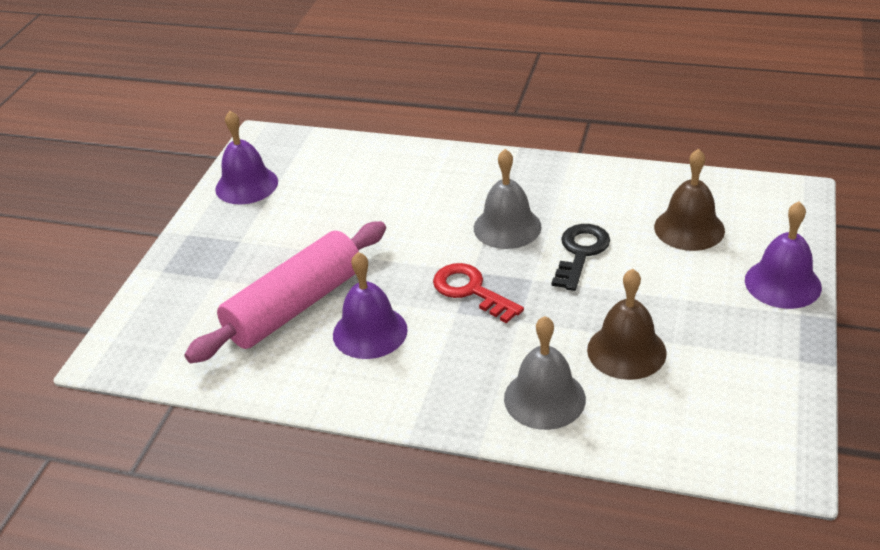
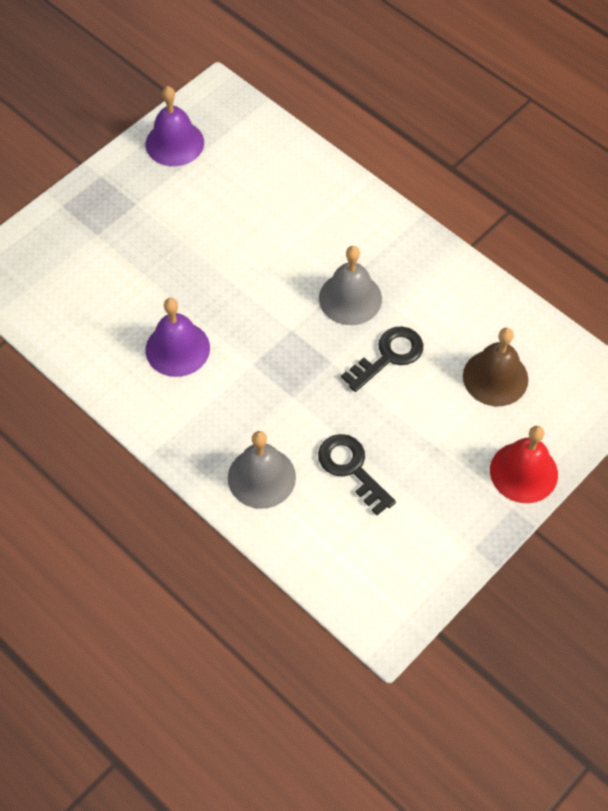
camera: 25 degrees right, 20 degrees up
(295, 306) = (138, 294): pink rolling pin -> none
(471, 291) = (277, 349): red key -> none
(626, 351) = (352, 468): brown bell -> black key
(782, 283) = (523, 472): purple bell -> red bell

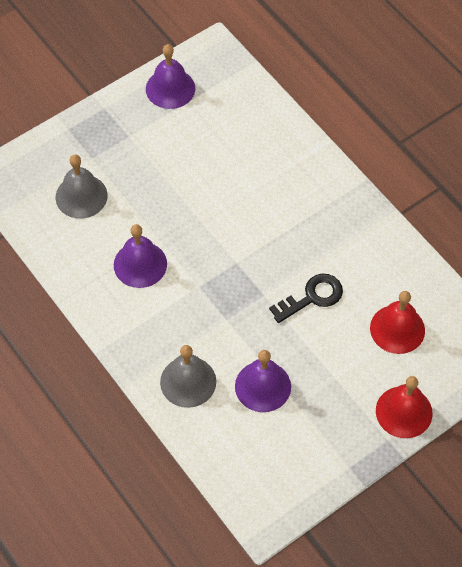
camera: 10 degrees right, 0 degrees up
(350, 298) = (290, 243): grey bell -> grey bell (81, 196)
(352, 468) = (263, 386): black key -> purple bell
(495, 377) = (397, 329): brown bell -> red bell

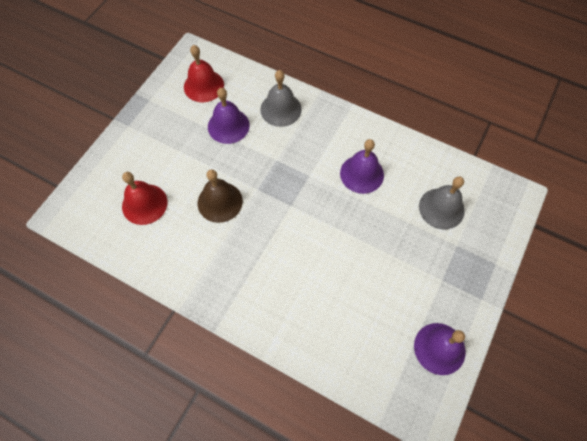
camera: 155 degrees right, 5 degrees up
(312, 297) = (220, 202): black key -> brown bell
(404, 412) = (122, 147): red bell -> red bell (203, 86)

